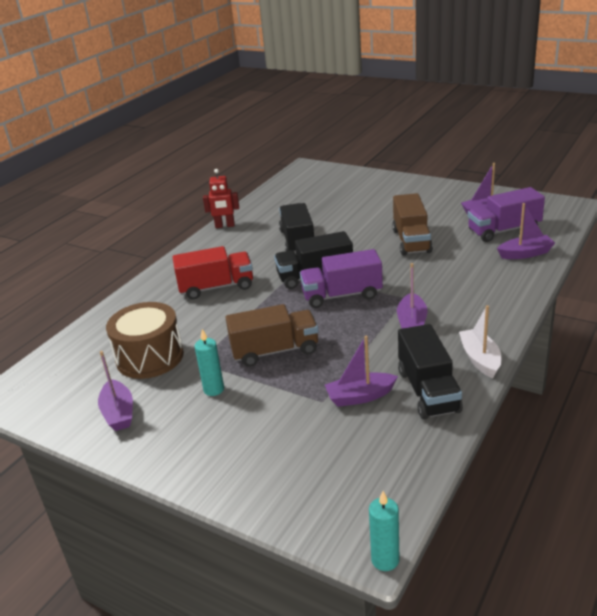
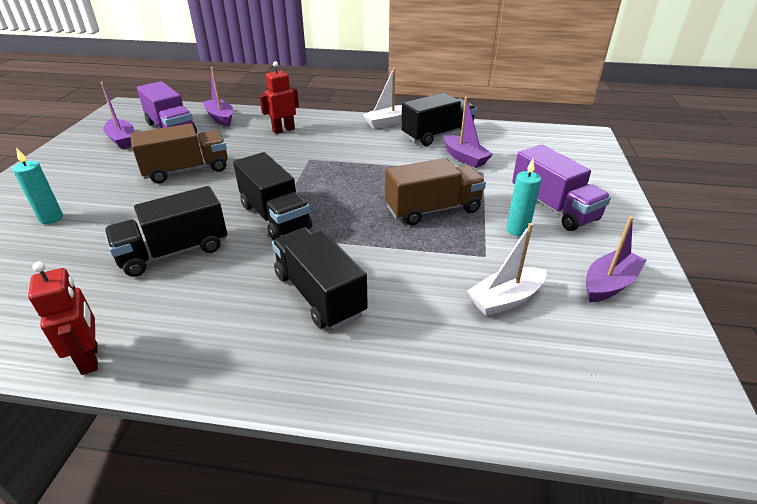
camera: 115 degrees left, 5 degrees up
(150, 357) = (506, 299): brown drum -> white boat
(216, 287) = (319, 294): red truck -> black truck
(275, 351) = (433, 209): brown truck -> brown truck turned 105 degrees clockwise
(342, 295) = (314, 192): purple truck -> purple truck (553, 207)
(385, 560) = (591, 130): turquoise candle -> turquoise candle (51, 218)
(412, 322) = (350, 151): purple boat -> none
(481, 287) = (283, 130): none -> red robot

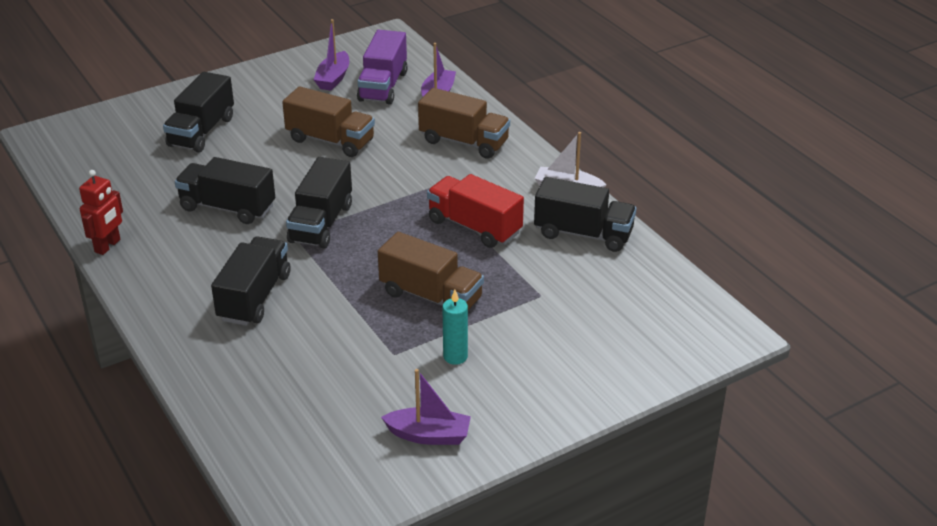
camera: 50 degrees right, 0 degrees up
(51, 218) = (201, 132): turquoise candle -> black truck
(283, 130) = (464, 142): red robot -> brown truck
(378, 163) = (474, 227): none -> red truck
(464, 157) = (555, 272): purple boat -> none
(506, 299) = (345, 387): white boat -> none
(553, 207) = (523, 364): purple truck -> none

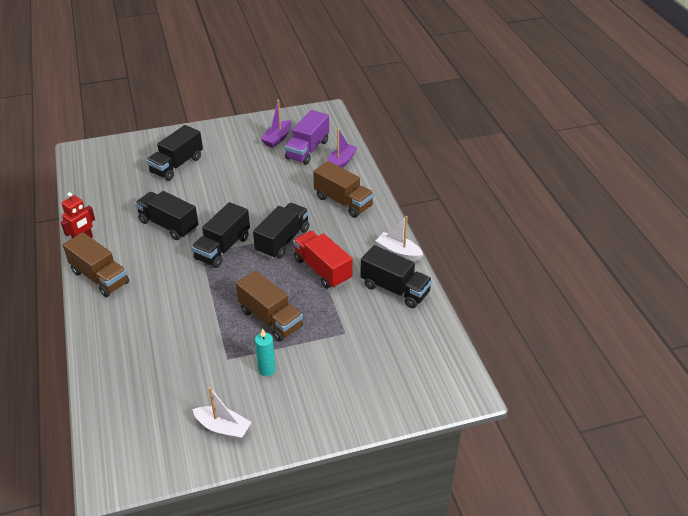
camera: 15 degrees right, 5 degrees up
(254, 297) = (156, 296): black truck -> black truck (282, 240)
(330, 140) = (255, 186): brown truck -> brown truck (100, 277)
(429, 435) = (223, 428): purple boat -> white boat

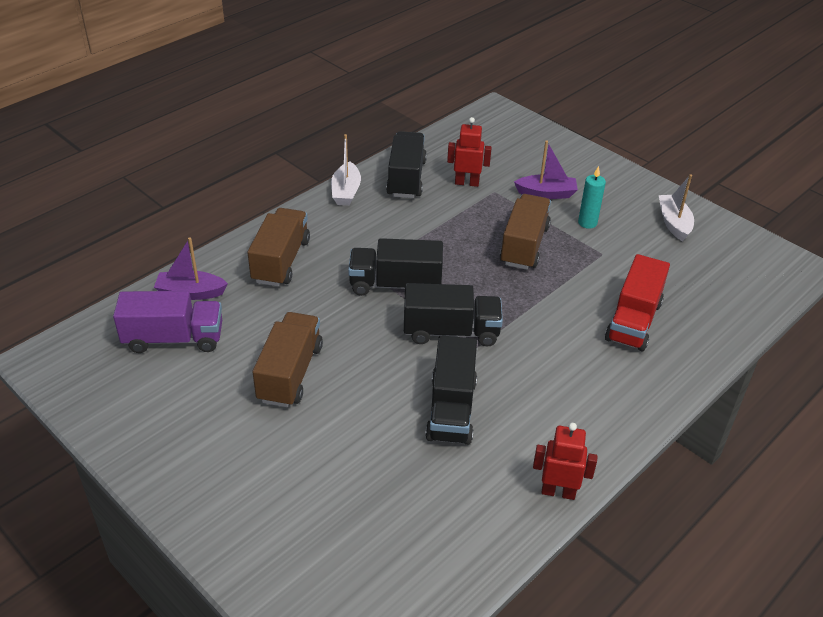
camera: 120 degrees left, 0 degrees up
(100, 277) = (602, 425): brown truck -> brown truck (290, 373)
(177, 165) = (305, 480): black truck -> none
(277, 138) = (158, 386): purple boat -> purple boat (546, 193)
(322, 270) = (419, 235): red truck -> red truck (633, 321)
(367, 321) = (467, 183): none -> red robot

